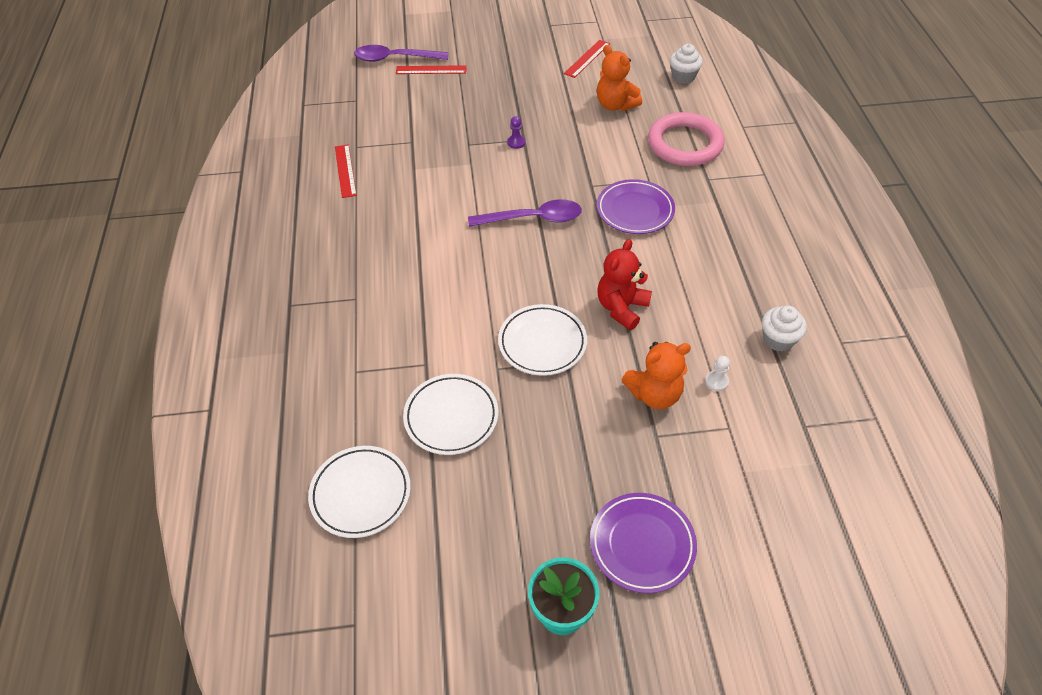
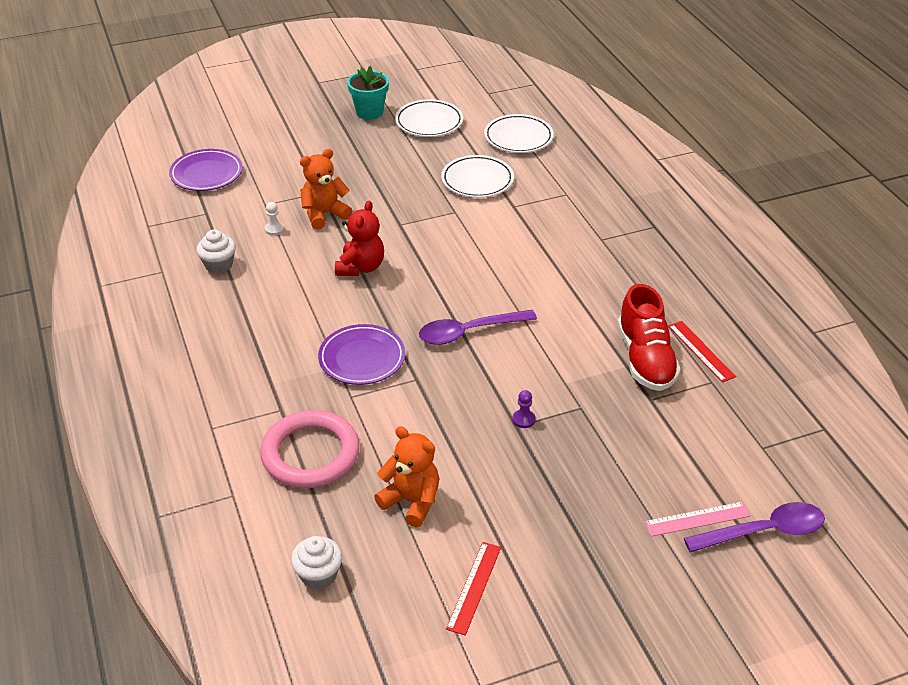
camera: 165 degrees right, 10 degrees down
(395, 171) = (645, 359): none -> red shoe
(431, 70) = (697, 519): red ruler -> pink ruler
(542, 343) = (424, 233): white plate -> white plate (429, 122)
(642, 544) = (324, 142): purple plate -> purple plate (206, 174)

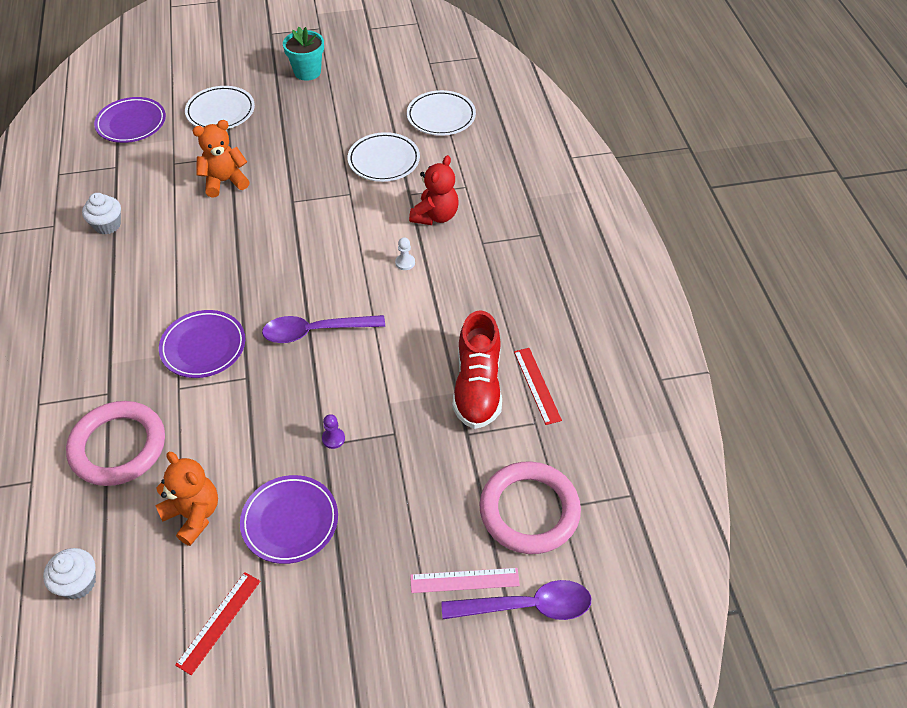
camera: 10 degrees right, 10 degrees up
(274, 229) = (172, 192): white pawn -> white pawn (405, 263)
(360, 267) = (238, 245): red teddy bear -> red teddy bear (435, 216)
(429, 122) = (360, 89): white plate -> white plate (220, 112)
(509, 494) = (290, 521): none -> purple plate
(735, 454) = (529, 511): none -> pink ring

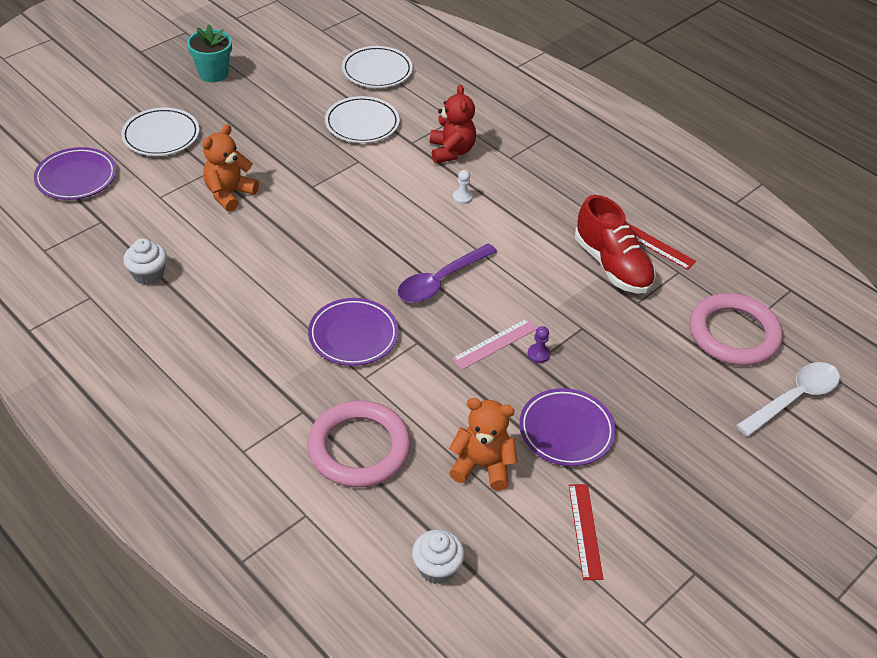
camera: 35 degrees left, 5 degrees down
(464, 580) = (736, 404): pink ruler -> pink ruler (495, 344)
(527, 606) = (794, 398): purple spoon -> white spoon

